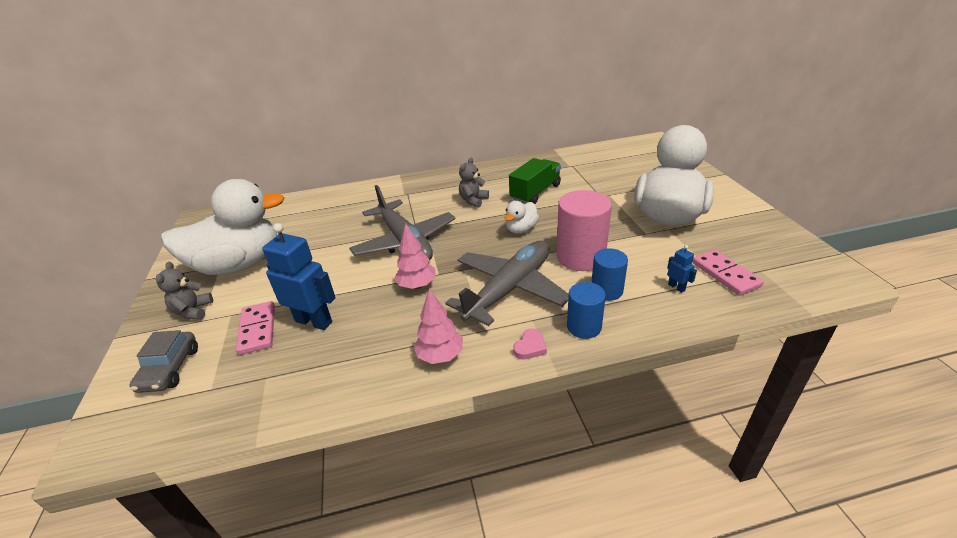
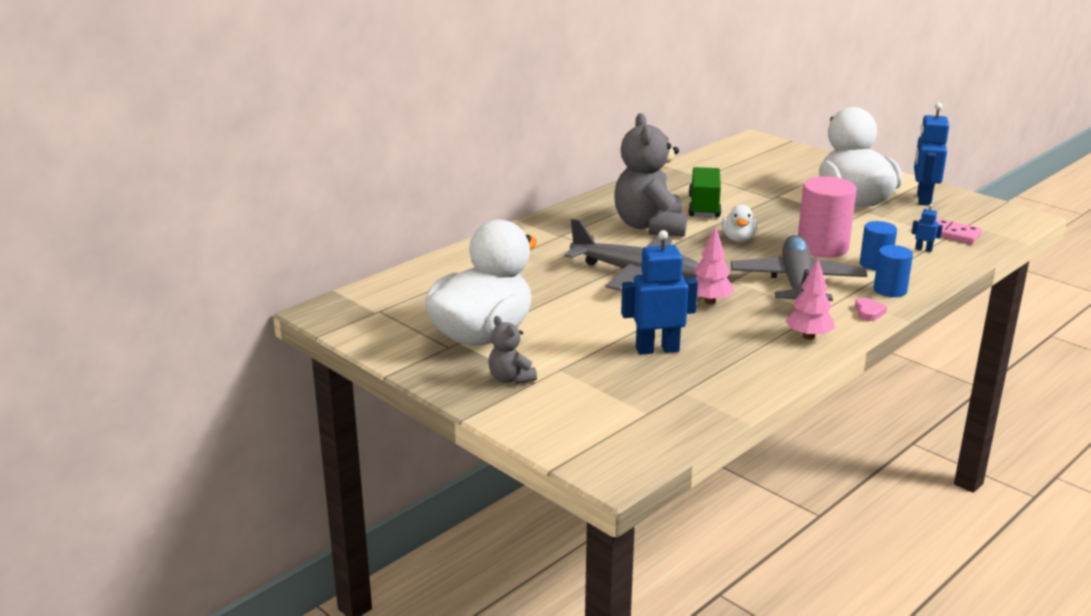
camera: 35 degrees left, 10 degrees down
(170, 369) = (578, 416): grey car -> none
(257, 329) = (611, 369): pink domino -> none
(473, 201) = (650, 226): grey teddy bear -> grey teddy bear, size x2.12
(742, 229) = (923, 199): none -> blue robot

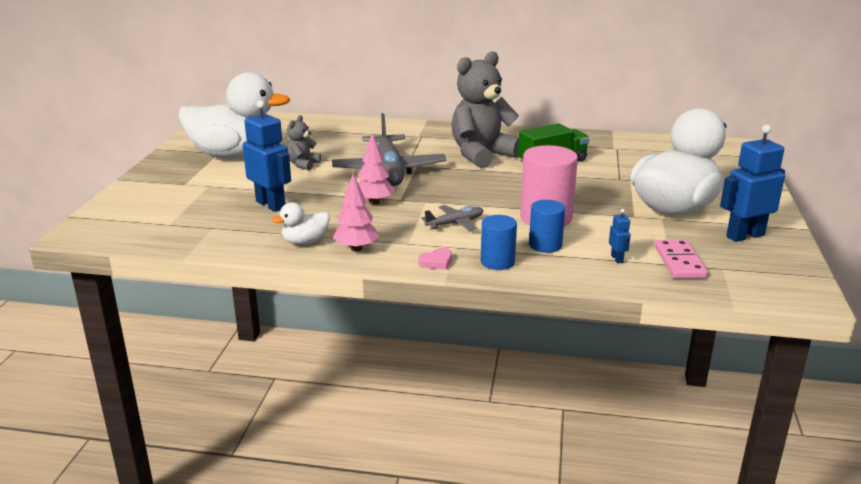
camera: 55 degrees right, 0 degrees up
(510, 379) = (181, 177): grey teddy bear -> grey teddy bear (303, 164)
(738, 239) = (508, 186): white duck -> white duck (305, 242)
(797, 283) = (455, 223): grey plane -> grey plane, size x0.47

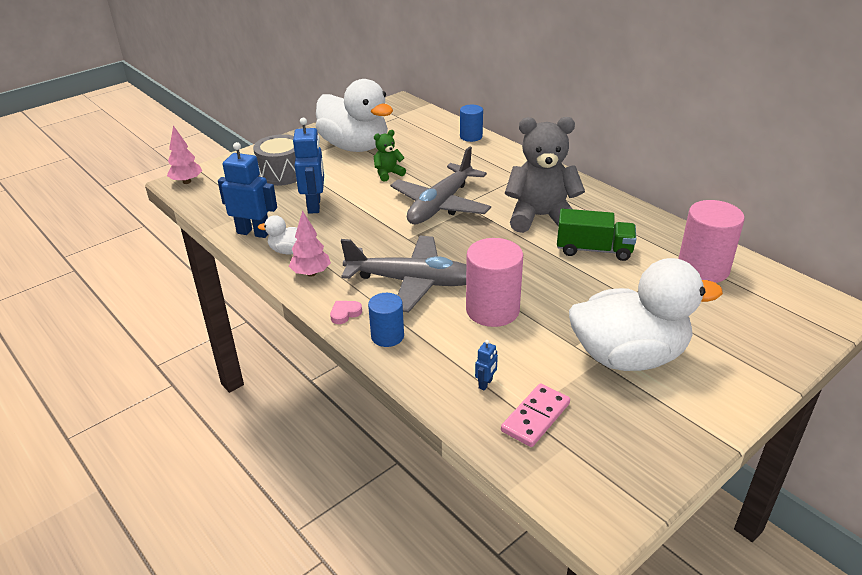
camera: 40 degrees right, 10 degrees up
(191, 193) = (282, 173): none -> grey drum
(303, 164) = (388, 174): grey teddy bear -> green teddy bear
(374, 202) = (384, 233): pink tree -> pink tree (187, 182)
(436, 262) = (345, 313): pink heart -> pink heart turned 135 degrees clockwise
(455, 223) = (412, 282): grey plane -> grey plane, size x2.12
(545, 245) = (448, 338): blue cylinder -> blue cylinder (471, 136)
(636, 150) = (703, 269): none -> pink cylinder
(745, 236) = (650, 423): blue robot -> blue robot (253, 232)

